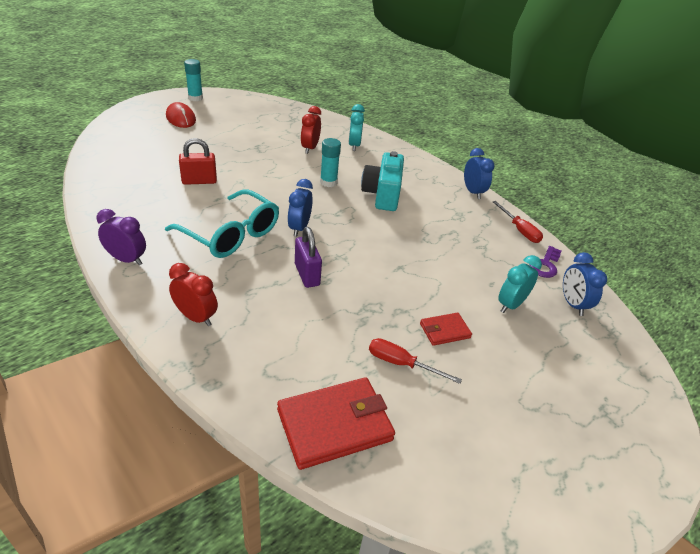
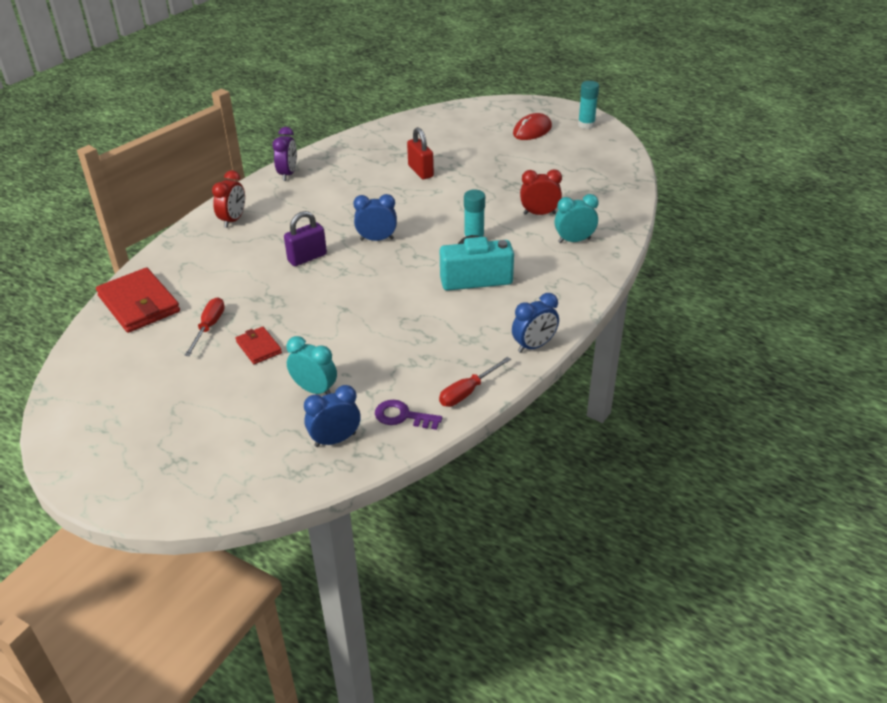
camera: 80 degrees right, 0 degrees up
(230, 234) = (346, 207): turquoise glasses -> none

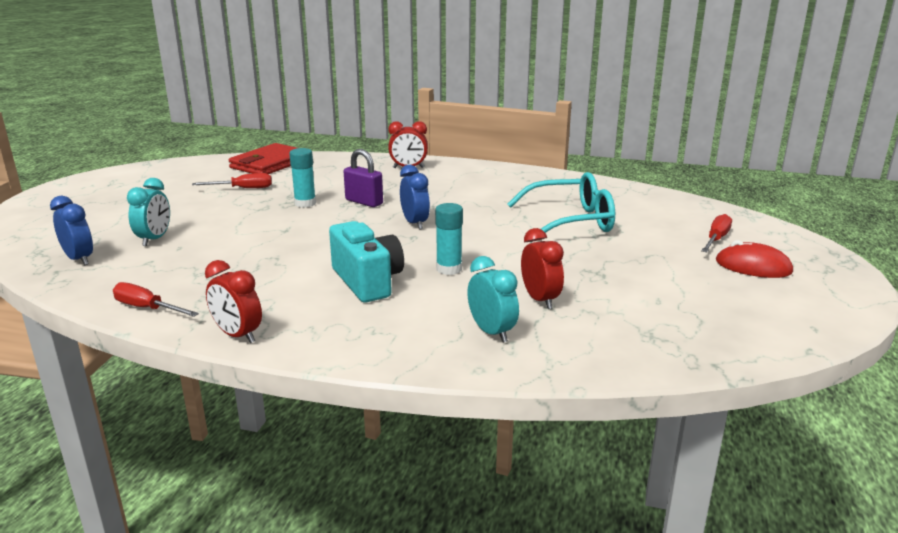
camera: 70 degrees right, 15 degrees down
(259, 347) = (216, 209): red wallet -> none
(288, 174) = (504, 171): purple clock -> none
(402, 416) = (109, 282): purple key -> none
(420, 171) = (570, 221): red padlock -> turquoise glasses
(486, 128) = (716, 239): none -> red screwdriver
(534, 346) = (237, 335): blue clock -> red clock
(586, 125) = (829, 302): turquoise glue stick -> turquoise glue stick (305, 203)

